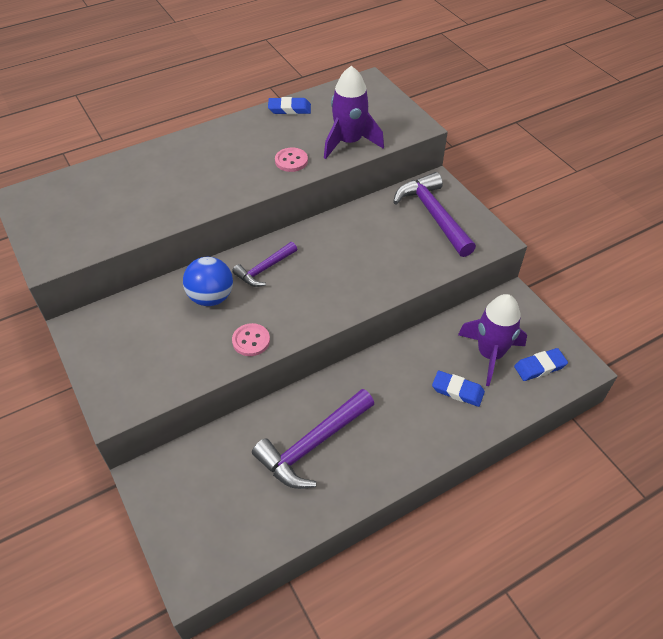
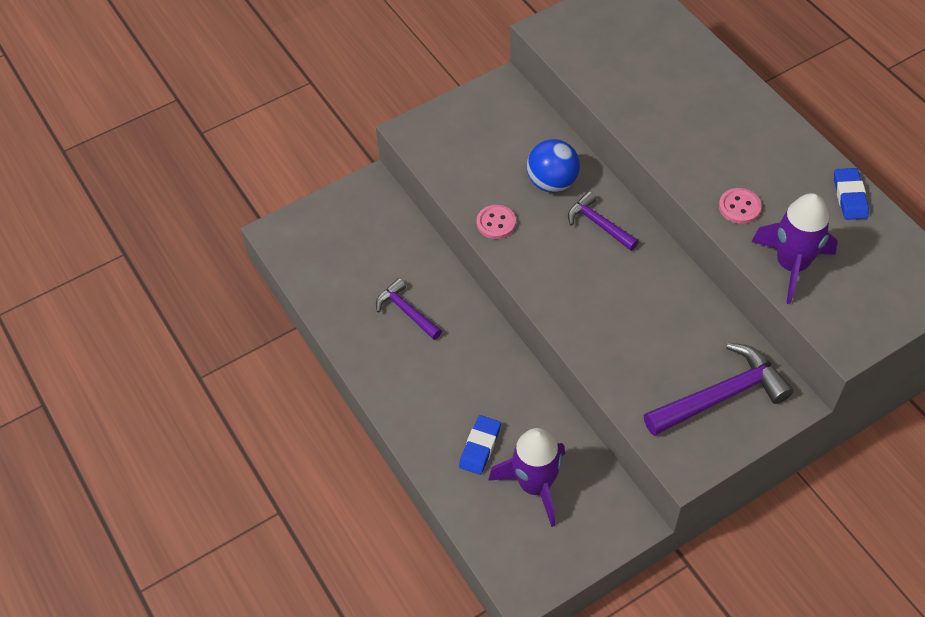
camera: 90 degrees right, 5 degrees up
(312, 445) = (406, 311): purple hammer -> purple hammer, size x0.59
(539, 366) = (520, 540): blue eraser -> none

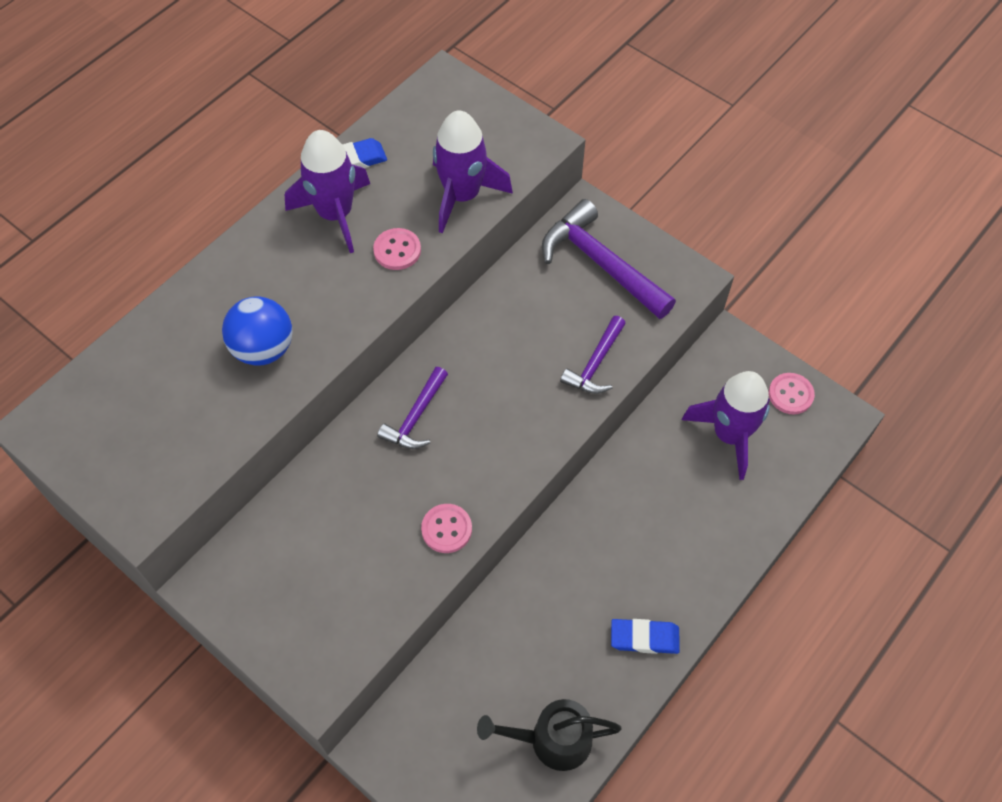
camera: 110 degrees left, 5 degrees up
(333, 282) = (552, 740): none -> black watering can
(406, 311) = (565, 632): purple hammer -> purple hammer (595, 364)
(480, 447) = (709, 498): blue eraser -> blue eraser (644, 638)
(552, 182) = (365, 482): blue ball -> blue ball (263, 349)
(560, 554) = (790, 394): none -> pink button
(789, 173) = (335, 214): none -> purple rocket

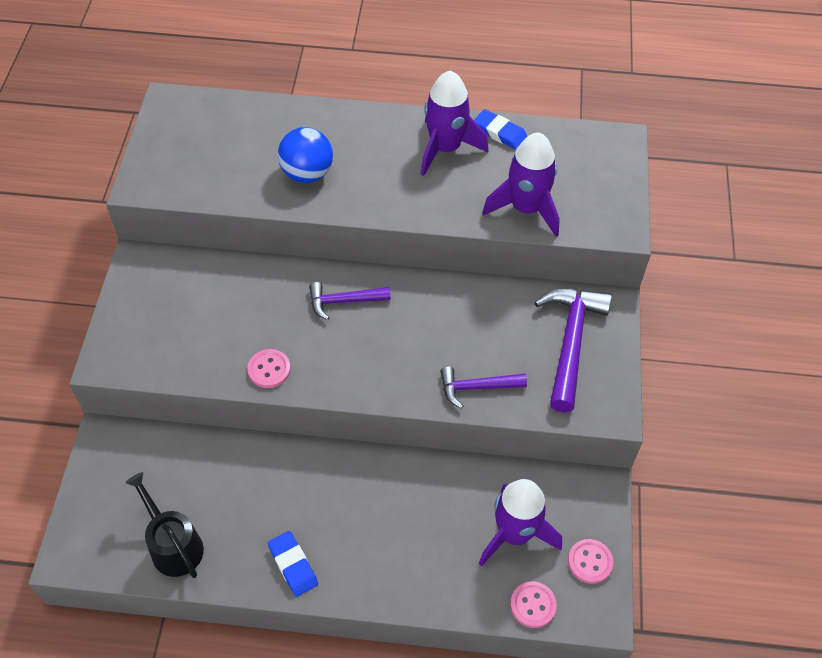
camera: 55 degrees right, 5 degrees down
(397, 250) = (445, 198): pink button -> pink button (533, 605)

